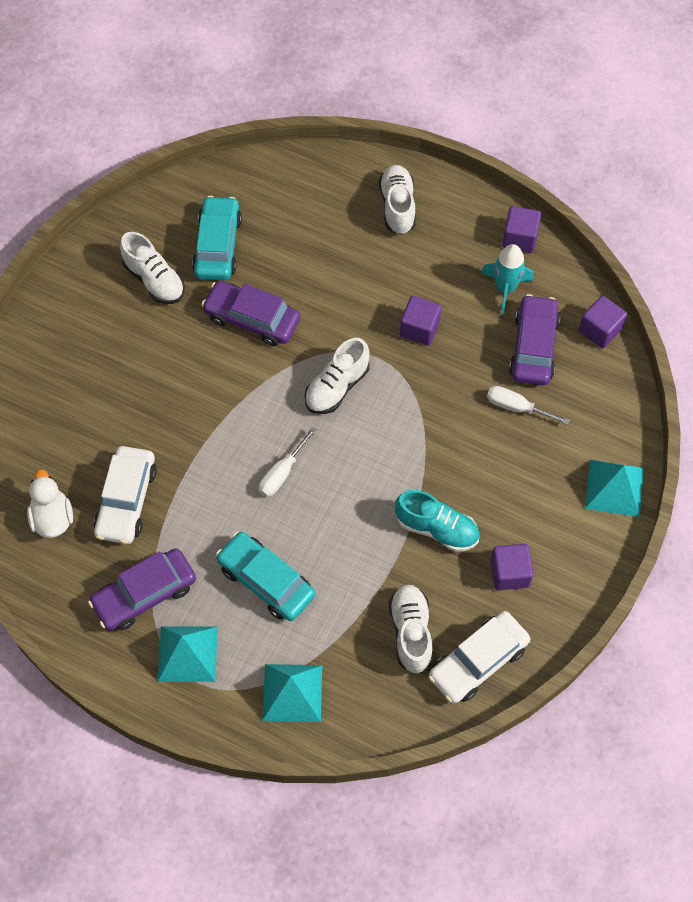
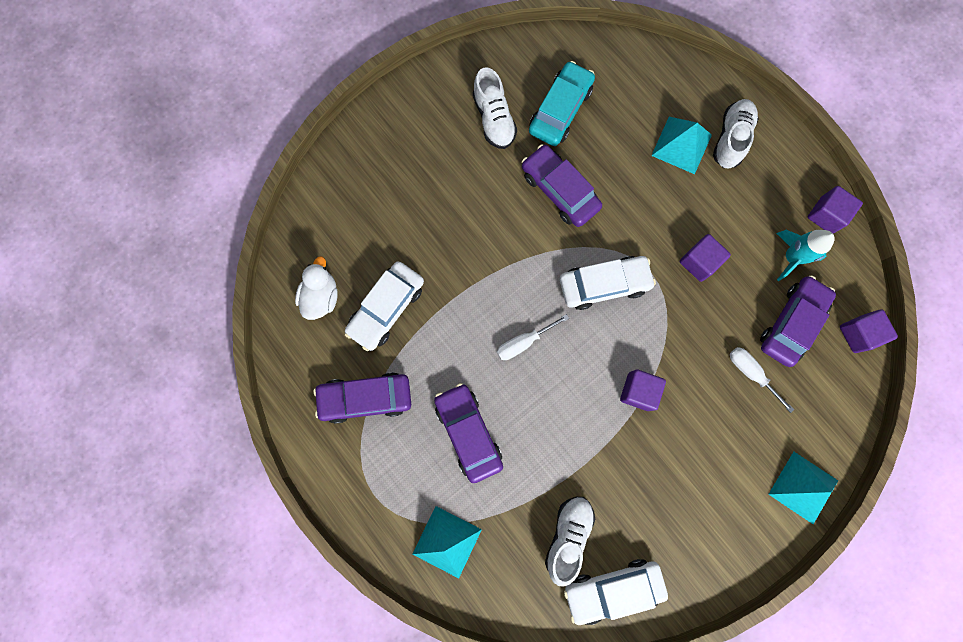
camera: 25 degrees right, 15 degrees up
(187, 653) = (377, 466): turquoise pyramid -> turquoise pyramid (681, 145)
(266, 581) = (468, 433): turquoise car -> purple car
(337, 387) = (604, 284): white shoe -> white car
(437, 528) = (631, 453): turquoise shoe -> none
(509, 573) = (675, 522): purple cube -> purple cube (638, 391)

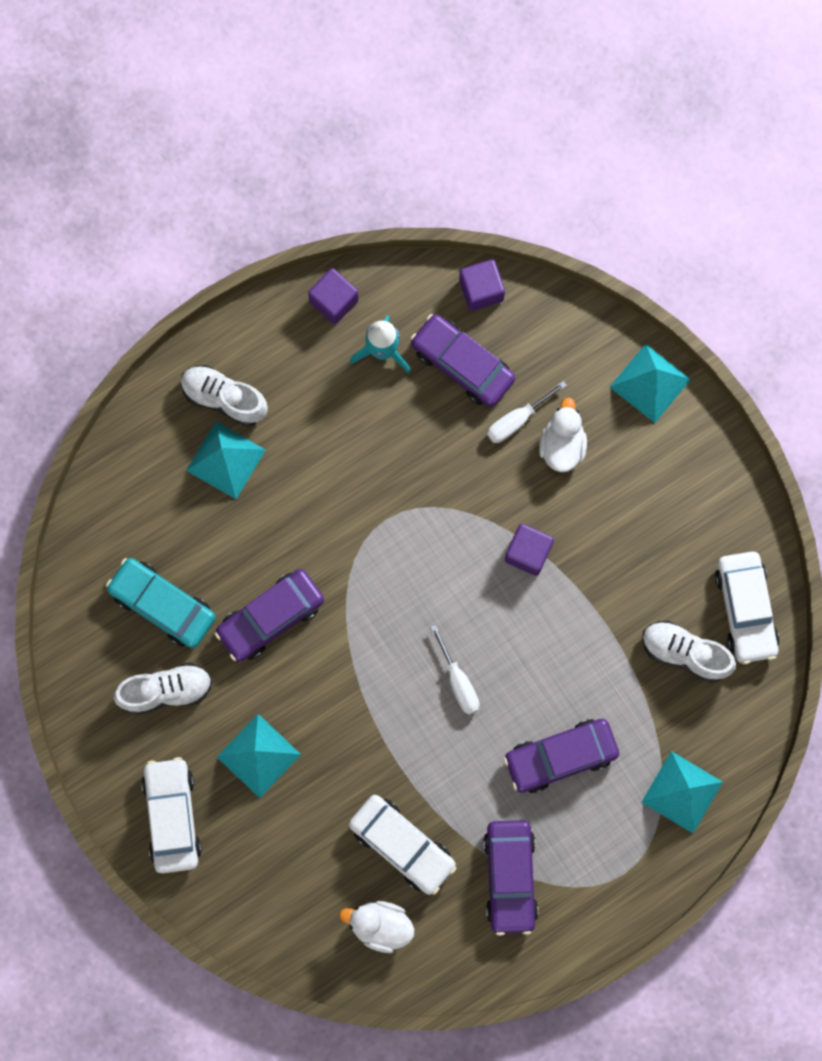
camera: 85 degrees left, 0 degrees up
(449, 191) = (258, 755): none -> turquoise pyramid
(604, 284) = (396, 577): white car -> white car (172, 816)
(699, 262) = (378, 460): purple cube -> none
(735, 413) = (562, 445): none -> white duck

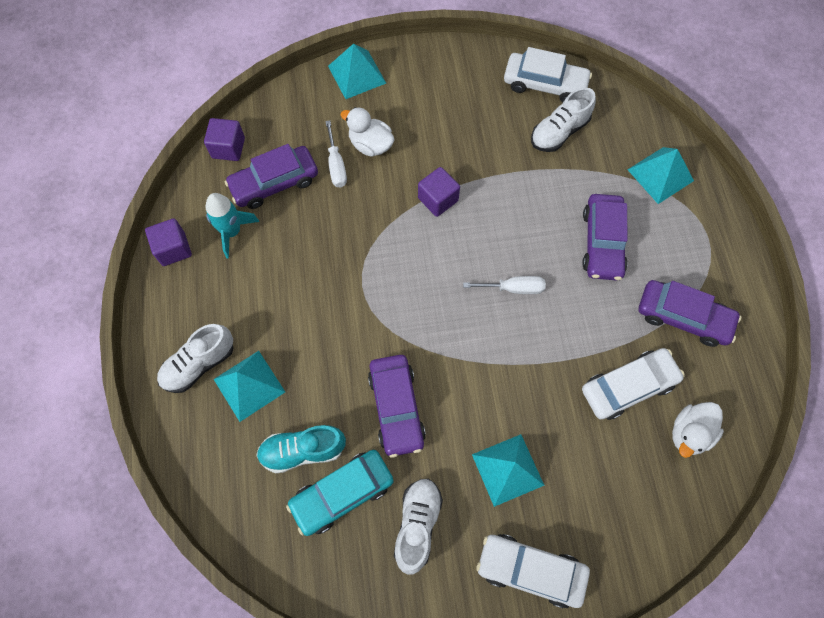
camera: 65 degrees left, 10 degrees down
(186, 546) = (302, 451): none -> turquoise shoe

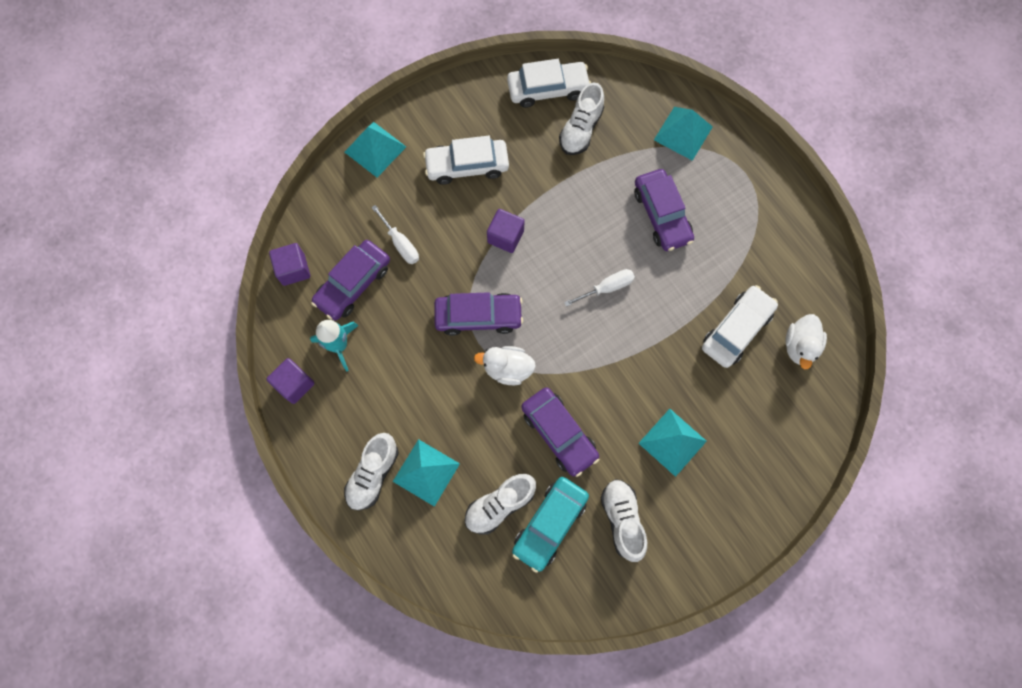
camera: 25 degrees left, 5 degrees up
(302, 451) = (499, 505): turquoise shoe -> white shoe
(370, 145) = (421, 211): white duck -> white duck (507, 369)
(530, 570) = (726, 512): white car -> white car (467, 166)
(683, 317) = (754, 251): purple car -> purple car (478, 316)

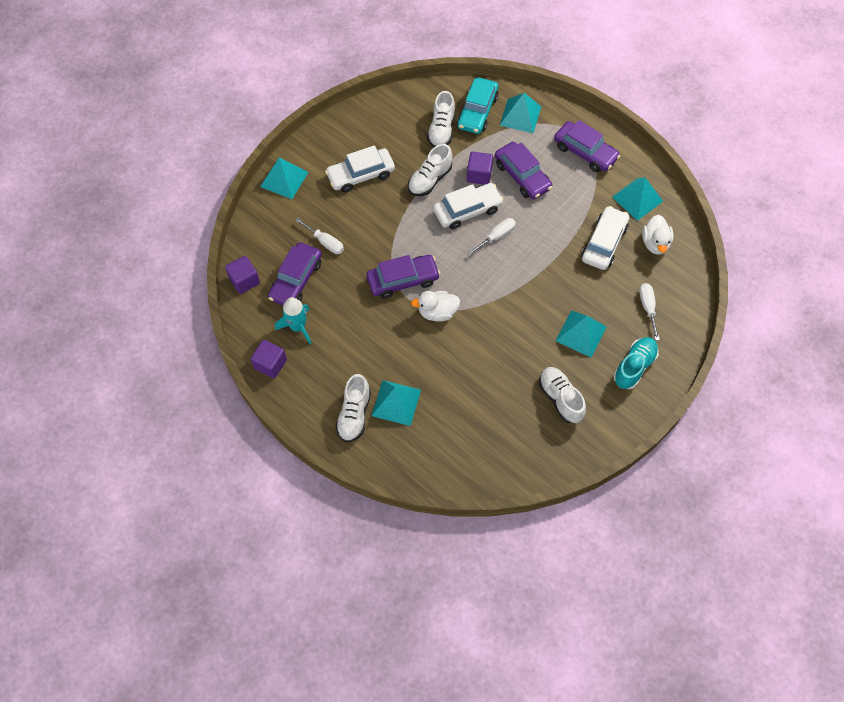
camera: 15 degrees left, 10 degrees down
(499, 505) = (461, 412): white shoe -> white shoe (430, 180)
(505, 236) = (406, 218): purple cube -> purple cube (479, 175)
(548, 89) = (407, 107): white car -> white car (467, 210)
(550, 524) = (505, 415): turquoise car -> turquoise car (477, 111)
(559, 433) = (492, 349): purple car -> purple car (585, 152)
(724, 503) = (634, 367): none -> turquoise shoe
(764, 430) = (647, 308): none -> white screwdriver
(795, 281) = (637, 199): none -> turquoise pyramid

